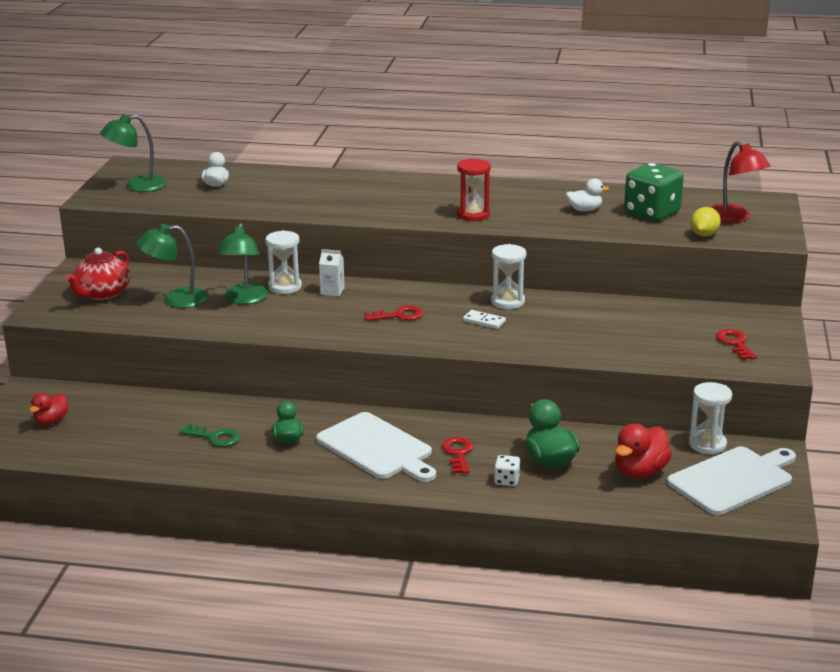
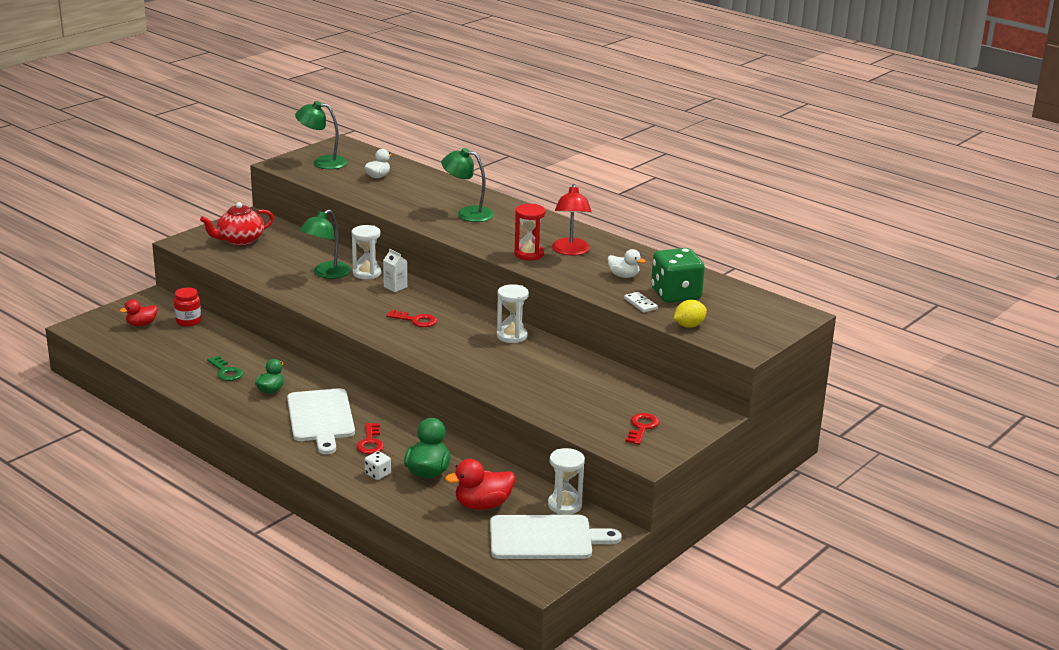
camera: 30 degrees right, 0 degrees up
(102, 401) = (188, 321): none -> red jar
(176, 299) = (281, 259): green lamp -> green lamp (467, 213)
(458, 453) = (370, 442): red key -> red key turned 150 degrees clockwise
(484, 321) = (471, 345): white domino -> white domino (640, 304)
(734, 218) = (740, 319): red lamp -> red lamp (570, 251)

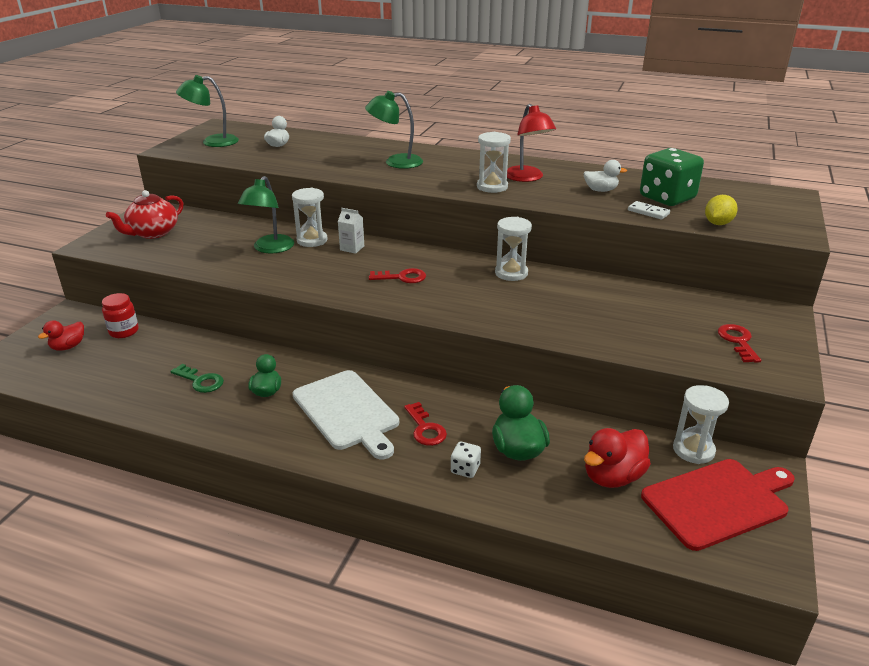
camera: 20 degrees left, 5 degrees up
(529, 254) = (492, 187): red hourglass -> white hourglass
(545, 538) = (718, 502): white cutting board -> red cutting board

